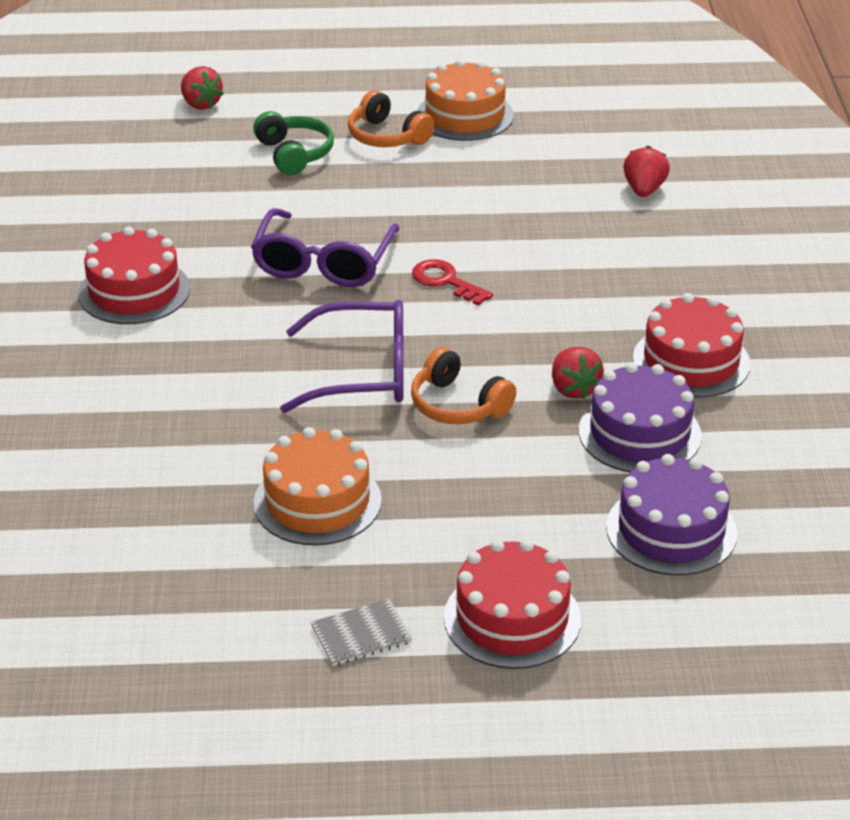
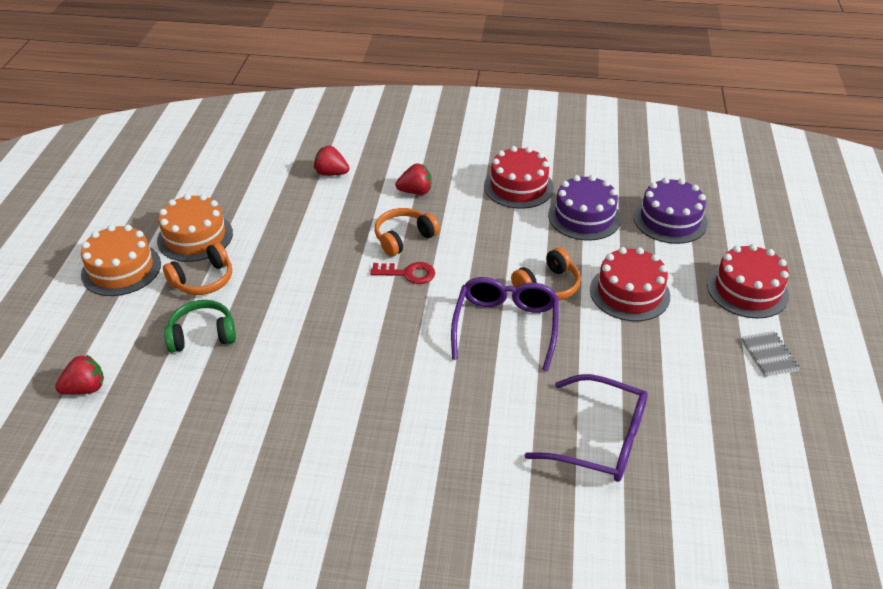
camera: 80 degrees left, 5 degrees up
(134, 291) = (369, 451): red cake -> red cake (629, 293)
(317, 501) = (643, 363): orange cake -> orange cake (121, 269)
(323, 263) = (365, 333): purple glasses -> purple glasses (599, 439)
(446, 281) = (408, 273): red key -> red key turned 135 degrees counterclockwise
(520, 269) = (404, 238): none -> orange headphones
(573, 389) = (538, 235): red strawberry -> red strawberry (415, 191)

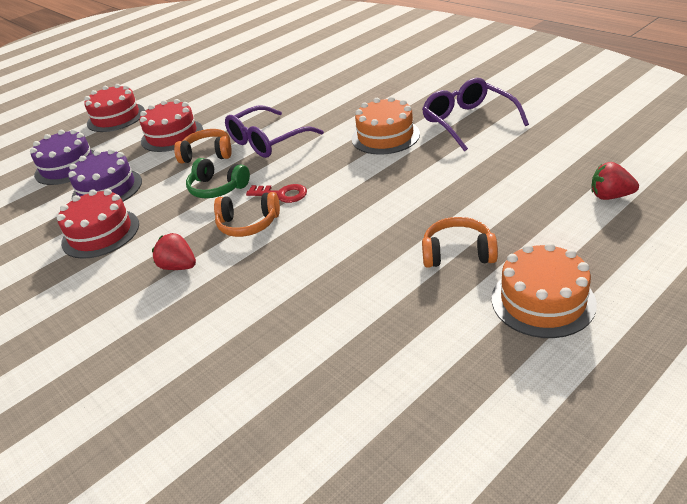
camera: 135 degrees left, 5 degrees down
(195, 237) = (437, 309): orange cake -> orange cake (385, 136)
(202, 335) = (487, 204): green headphones -> green headphones (217, 188)
(331, 173) = (221, 331): red strawberry -> none
(408, 273) = (282, 194): red key -> red key turned 150 degrees clockwise
(599, 439) = (297, 85): purple glasses -> purple glasses (468, 122)
(768, 355) = (167, 91): grey notebook -> none

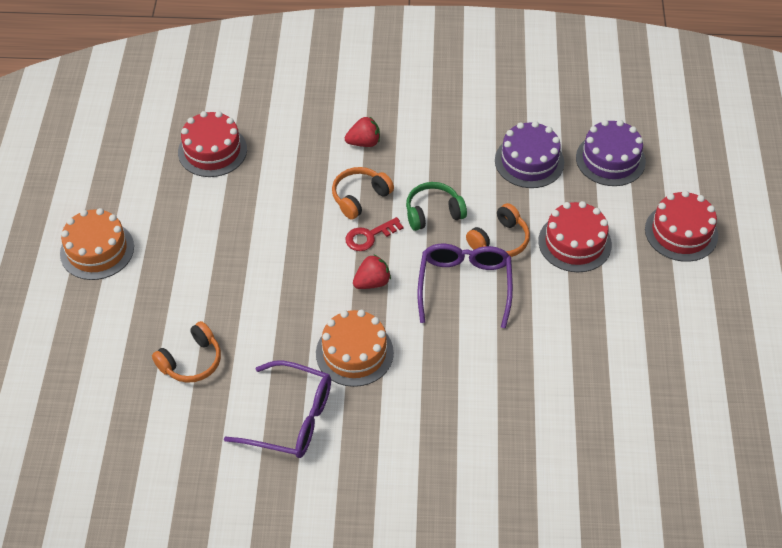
camera: 130 degrees right, 15 degrees up
(100, 233) = (464, 130): red cake -> red cake (212, 150)
(458, 253) = (178, 257): orange headphones -> orange headphones (191, 361)
(610, 196) = (98, 375): red strawberry -> red strawberry (372, 282)

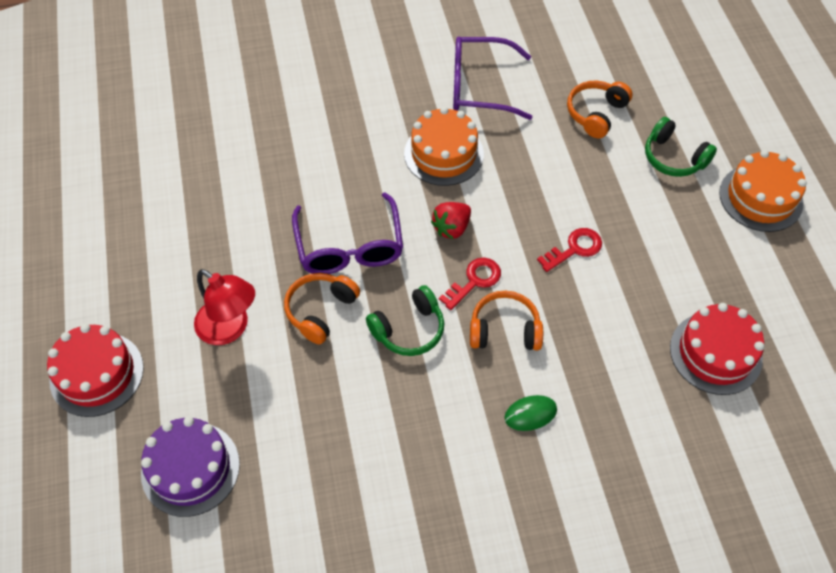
camera: 165 degrees right, 5 degrees up
(147, 301) = (673, 158): none -> green headphones
(277, 243) = (574, 249): none -> red key
(360, 197) = (504, 330): orange headphones -> orange headphones turned 120 degrees counterclockwise
(364, 142) = (530, 414): red strawberry -> green mouse
(529, 161) = (302, 437): purple cake -> none
(574, 243) = (230, 328): red cake -> red lamp

